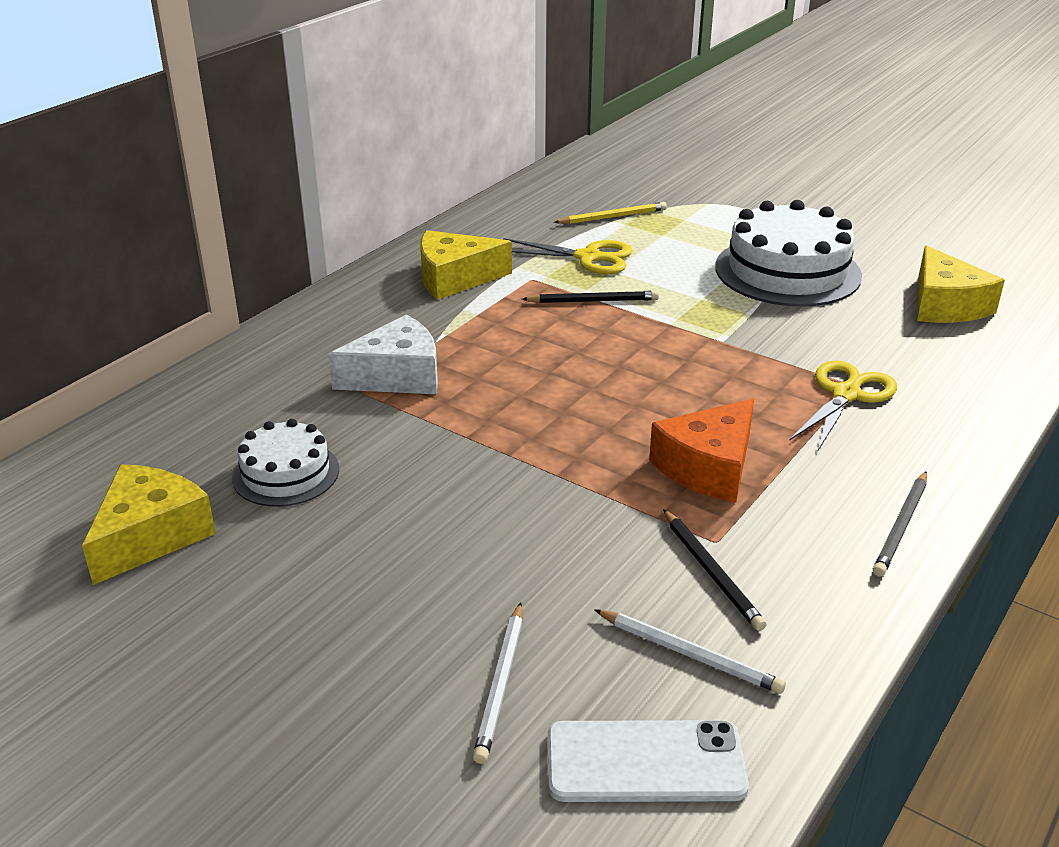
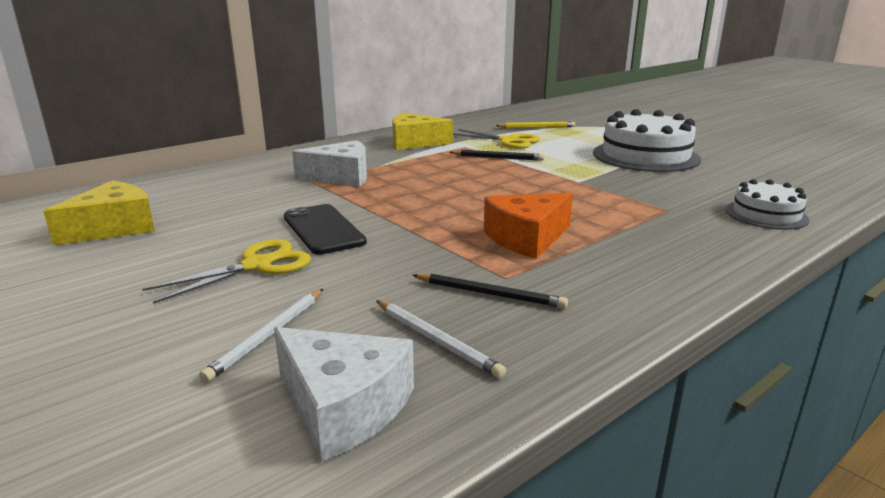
camera: 15 degrees right, 10 degrees down
(286, 473) = (228, 210): white cake -> white cake (766, 215)
(445, 492) = (323, 229): none -> black phone
(645, 762) = (343, 406): white phone -> white cheese
(712, 572) = (490, 294): black pencil -> black pencil turned 60 degrees counterclockwise
(846, 395) = (660, 214): yellow scissors -> yellow scissors (257, 265)
(901, 526) = (671, 288): grey pencil -> none
(945, 305) = (762, 179): yellow cheese -> none

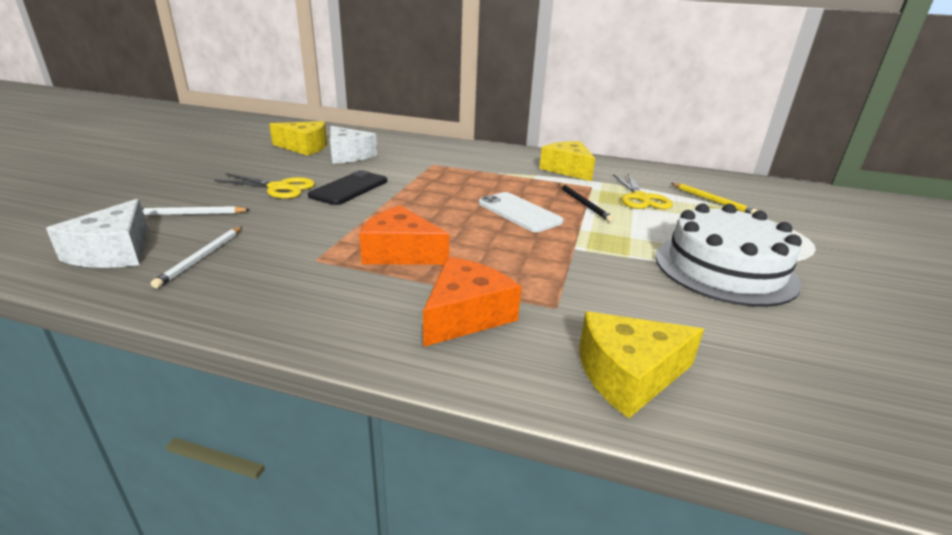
camera: 55 degrees right, 5 degrees up
(341, 177) = (452, 169): white cheese -> white cheese (348, 155)
(489, 180) = (519, 212): none -> white phone
(490, 294) = (282, 260): black pencil -> none
(664, 239) = (466, 315): none -> orange cheese
(766, 215) = (628, 375): white cake -> yellow cheese

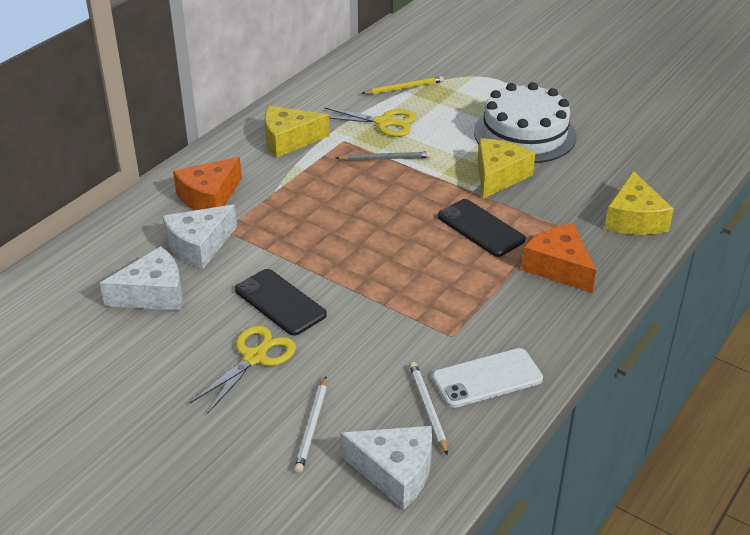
camera: 70 degrees left, 10 degrees up
(201, 258) = (428, 408): white pencil -> white pencil turned 135 degrees counterclockwise
(304, 147) = (92, 332): yellow cheese -> yellow cheese (498, 176)
(400, 252) = (452, 285): orange cheese -> orange cheese (209, 197)
(408, 160) = (199, 245): none -> white cheese
(509, 258) = (480, 228): none -> black phone
(519, 212) = (391, 200): white phone -> white phone (487, 378)
(584, 204) = (385, 158): black pencil -> grey pencil

